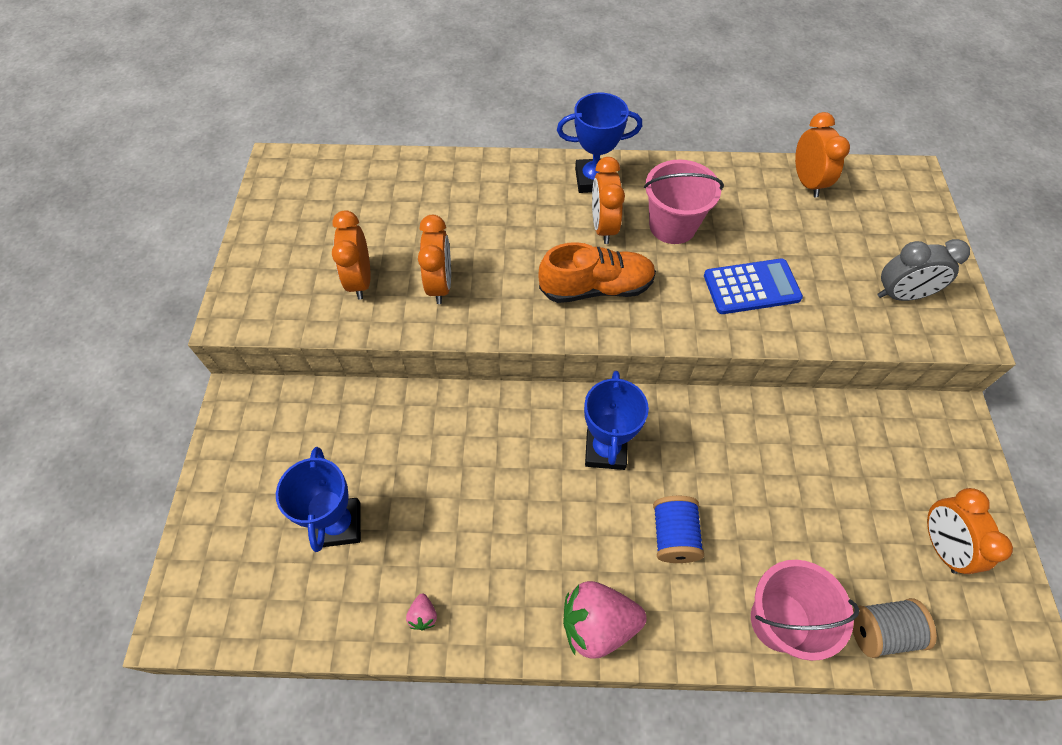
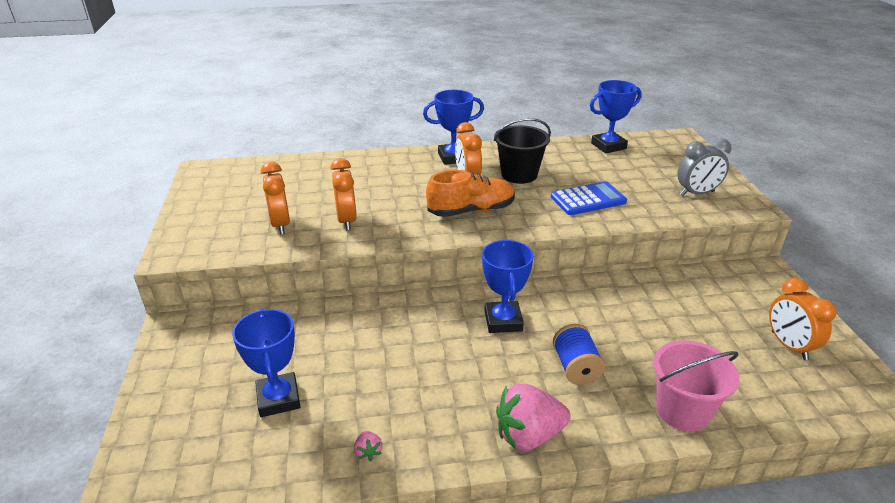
camera: 10 degrees left, 25 degrees down
(672, 226) = (519, 174): pink bucket -> black bucket
(807, 182) = (608, 146): orange clock -> blue trophy
(881, 631) = (766, 405): grey spool -> none

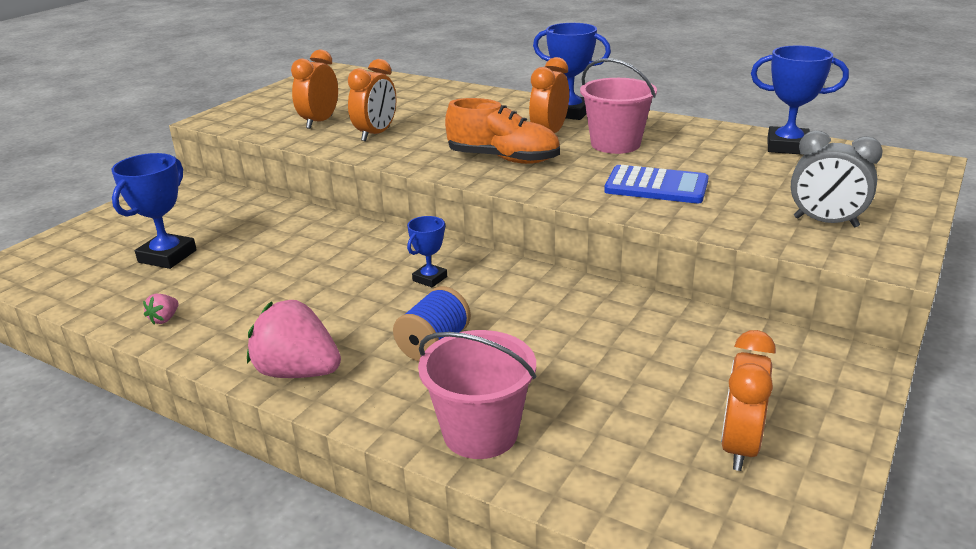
camera: 40 degrees right, 5 degrees down
(503, 321) = (430, 279): blue trophy -> blue trophy, size x0.58
(519, 174) = (615, 144): black bucket -> pink bucket

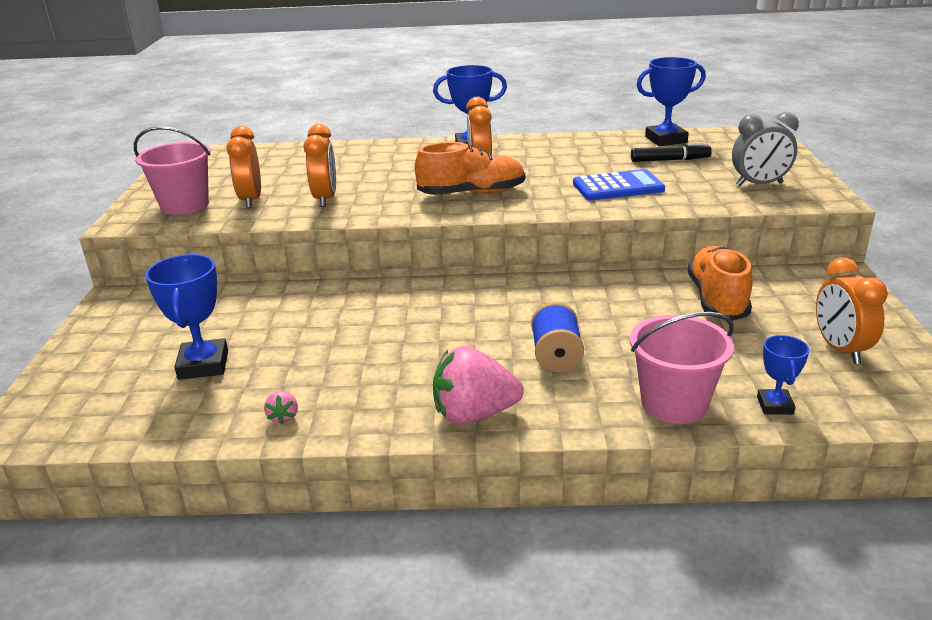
camera: 30 degrees left, 0 degrees up
(430, 279) = (485, 309): blue trophy -> blue trophy (775, 405)
(615, 144) = (543, 163): pink bucket -> pink bucket (184, 205)
(670, 342) = (717, 299): none -> orange shoe
(757, 170) = (670, 160): none -> black marker

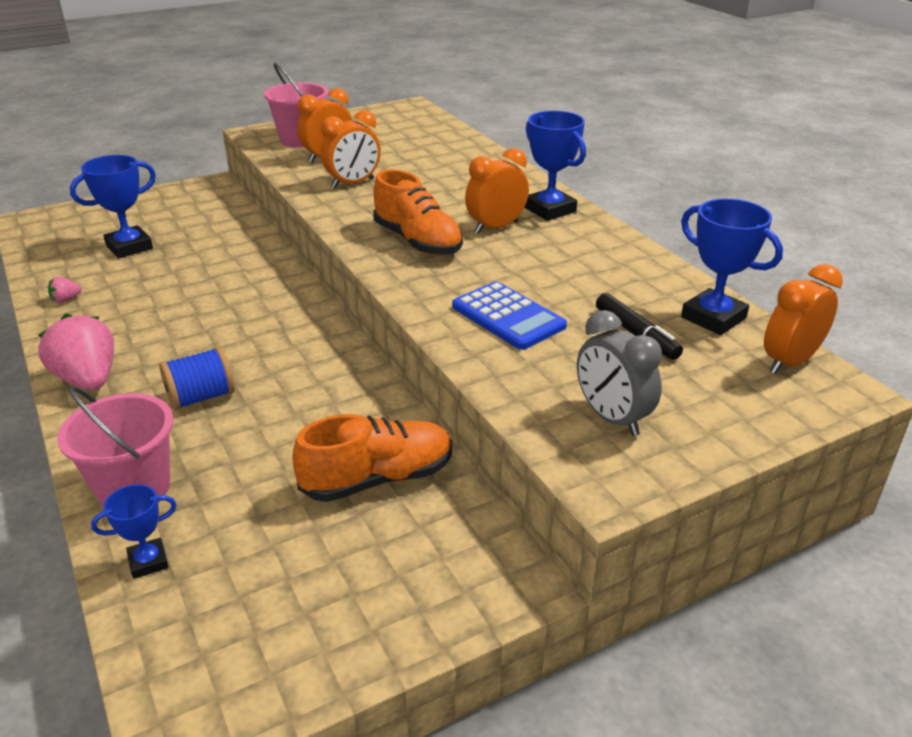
camera: 60 degrees right, 5 degrees up
(840, 349) = (298, 602): orange clock -> orange clock (789, 362)

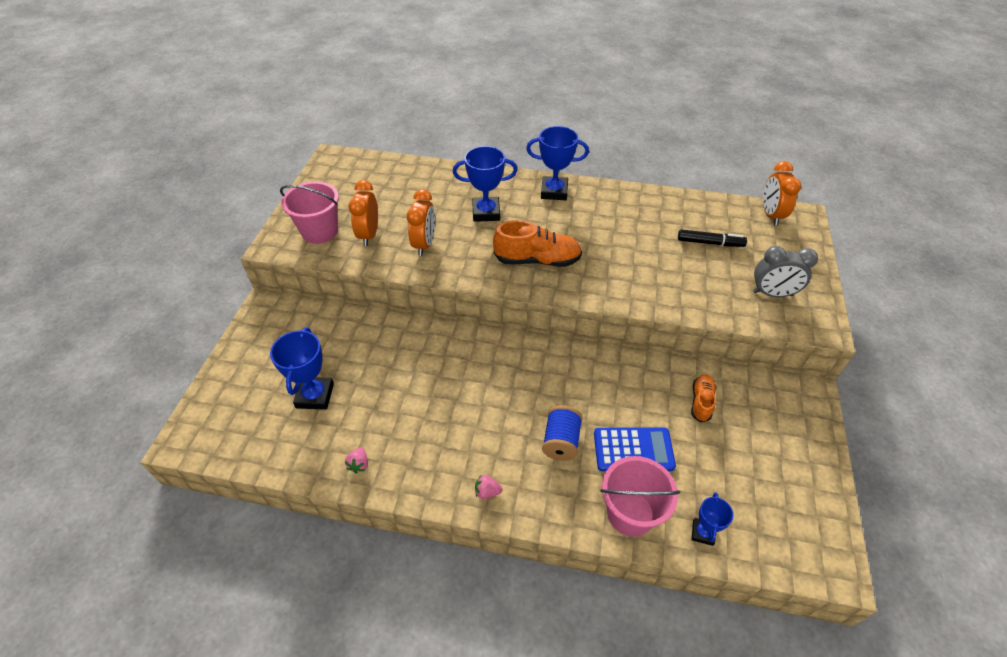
camera: 50 degrees left, 15 degrees up
(88, 379) = (487, 492): pink strawberry -> pink strawberry, size x0.43
(378, 479) = (701, 402): orange shoe -> orange shoe, size x0.57
(496, 227) = (553, 222): orange clock -> none
(508, 317) = (655, 274): blue calculator -> blue calculator (633, 450)
(713, 318) = (716, 211): blue trophy -> blue trophy (486, 212)

